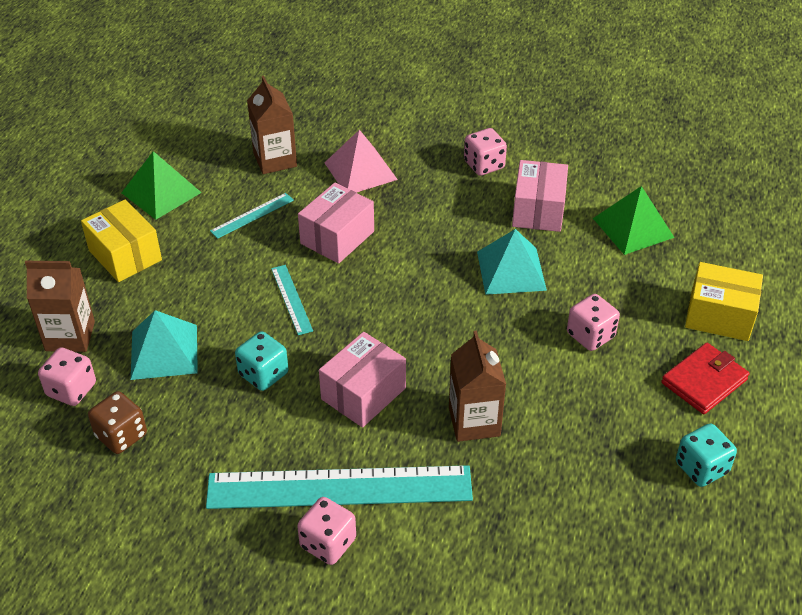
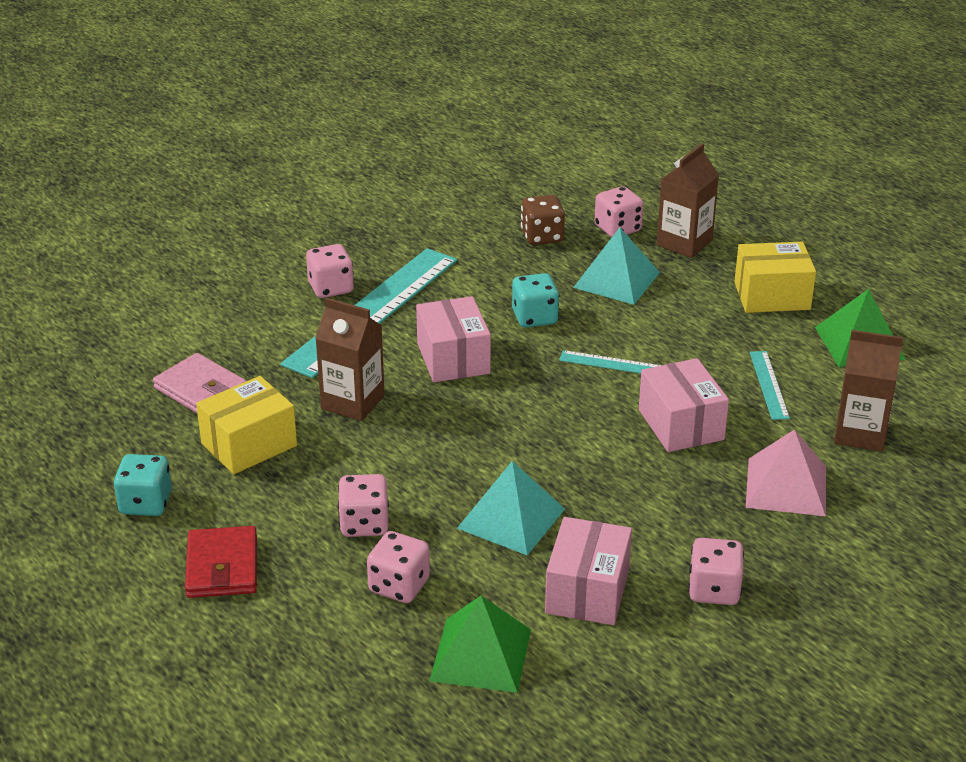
camera: 125 degrees right, 10 degrees down
(538, 210) = (587, 591): pink box -> pink box turned 60 degrees clockwise
(553, 534) = (201, 389): none -> pink wallet
(622, 288) = (399, 586): none -> pink dice
(719, 316) = (281, 636): yellow box -> yellow box (249, 445)

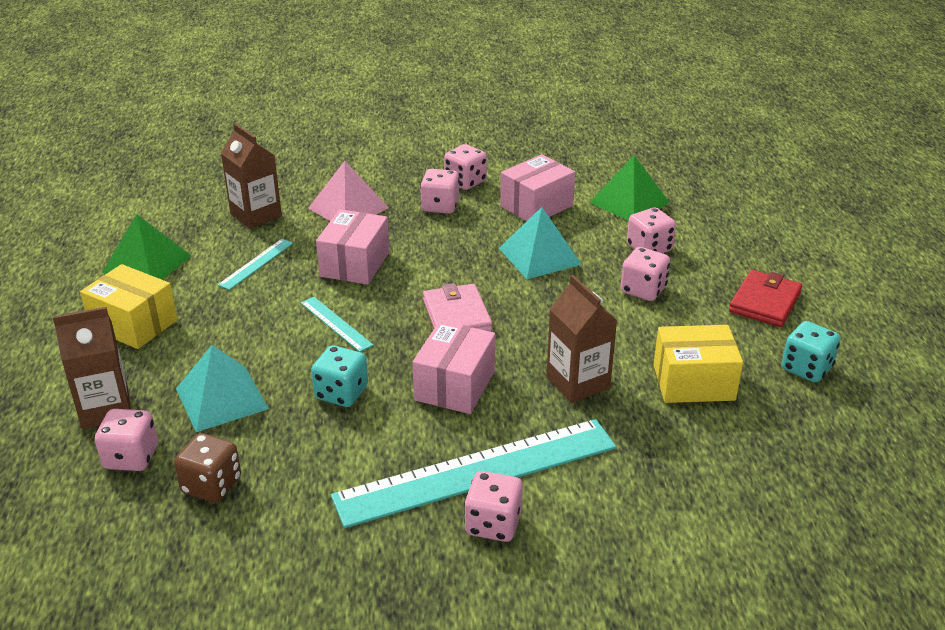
camera: 145 degrees left, 0 degrees up
(201, 389) = (709, 456): pink wallet -> pink wallet (457, 315)
(694, 536) = (440, 206): none -> pink dice

